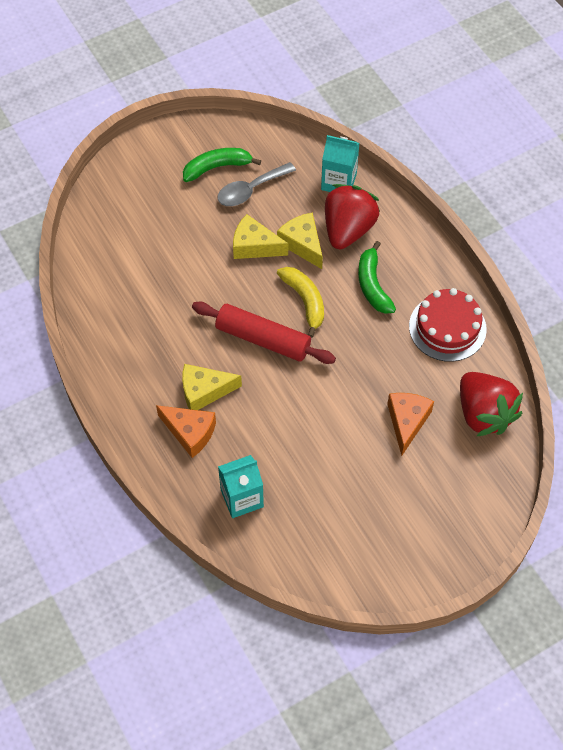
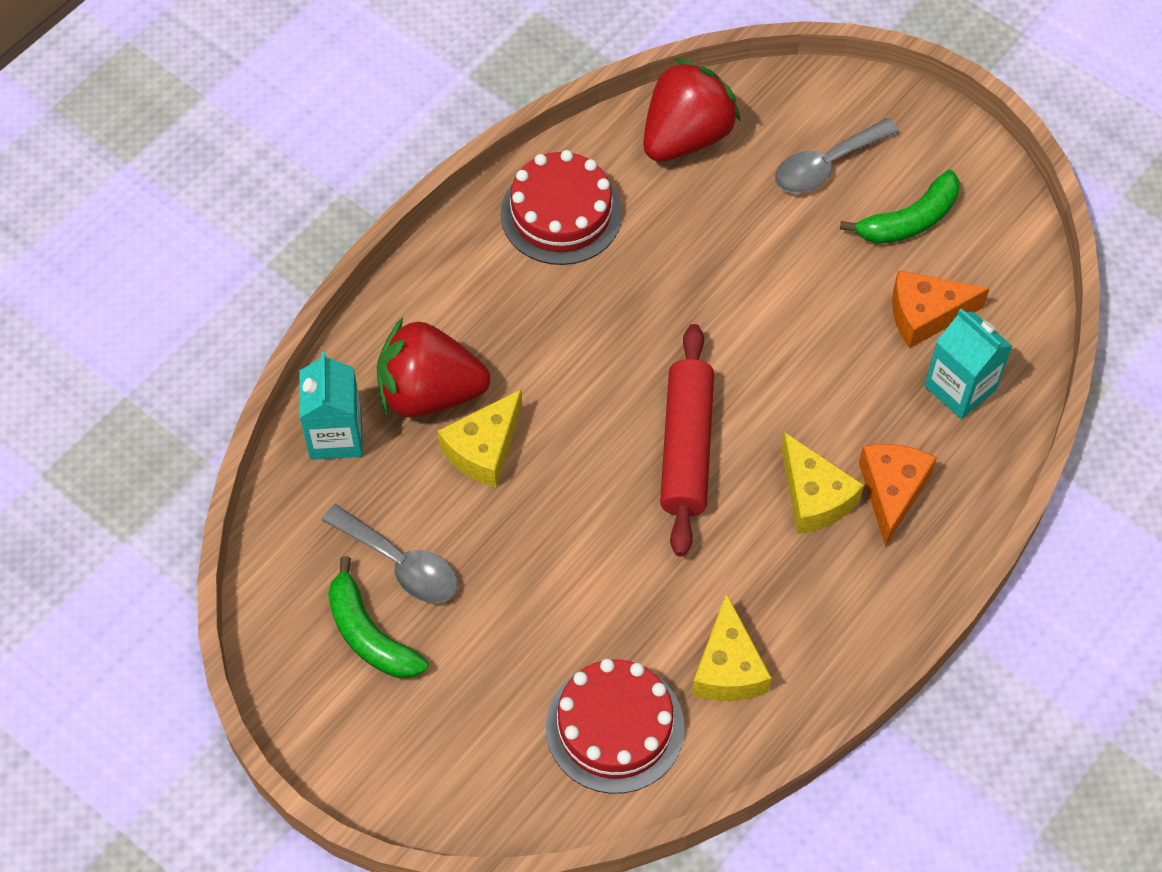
camera: 110 degrees left, 0 degrees up
(118, 254) = (615, 727): none -> red cake
(254, 246) = (515, 518): yellow cheese -> yellow cheese (728, 668)
(304, 301) = (592, 412): yellow banana -> none
(373, 285) = (524, 329): green banana -> green banana (909, 220)
(407, 422) = (741, 222): orange cheese -> orange cheese (925, 315)
(434, 487) = (826, 165): none -> grey spoon

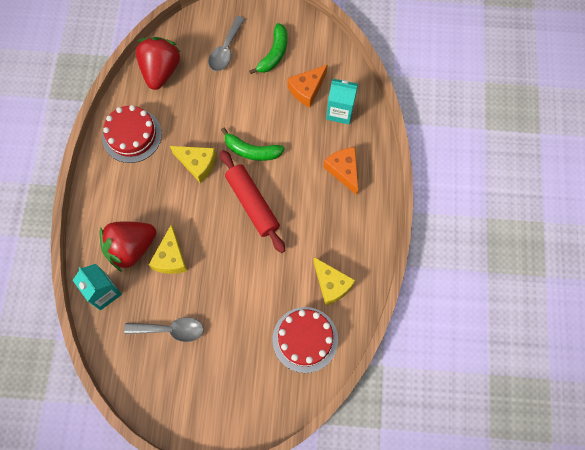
camera: 35 degrees left, 10 degrees up
(370, 634) = (179, 369): green banana -> green banana (251, 151)
(814, 497) = (316, 192): yellow cheese -> yellow cheese (197, 164)

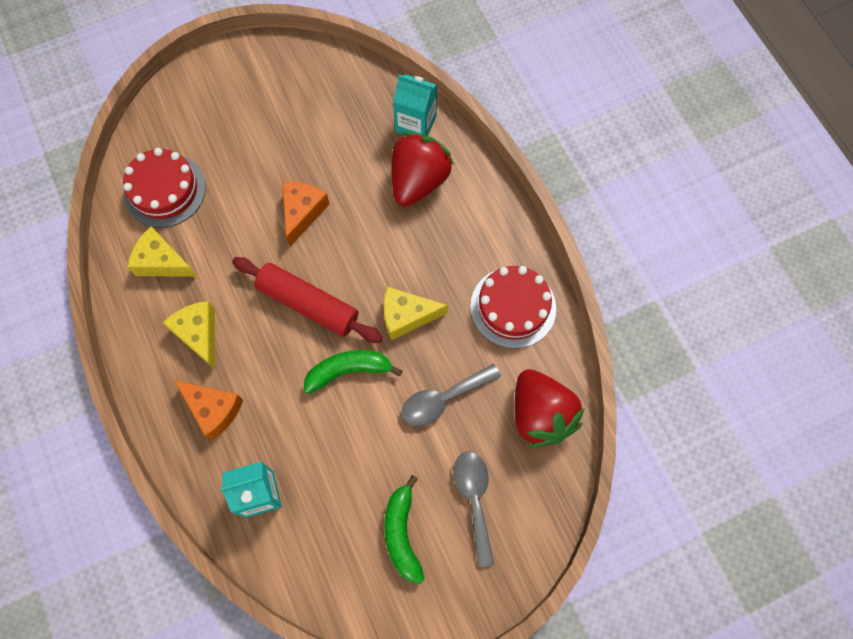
camera: 150 degrees right, 0 degrees up
(171, 258) = (366, 194): yellow cheese -> yellow cheese (199, 334)
(171, 330) = (318, 126): grey spoon -> grey spoon (443, 399)
(307, 89) = (323, 502): orange cheese -> orange cheese (302, 212)

